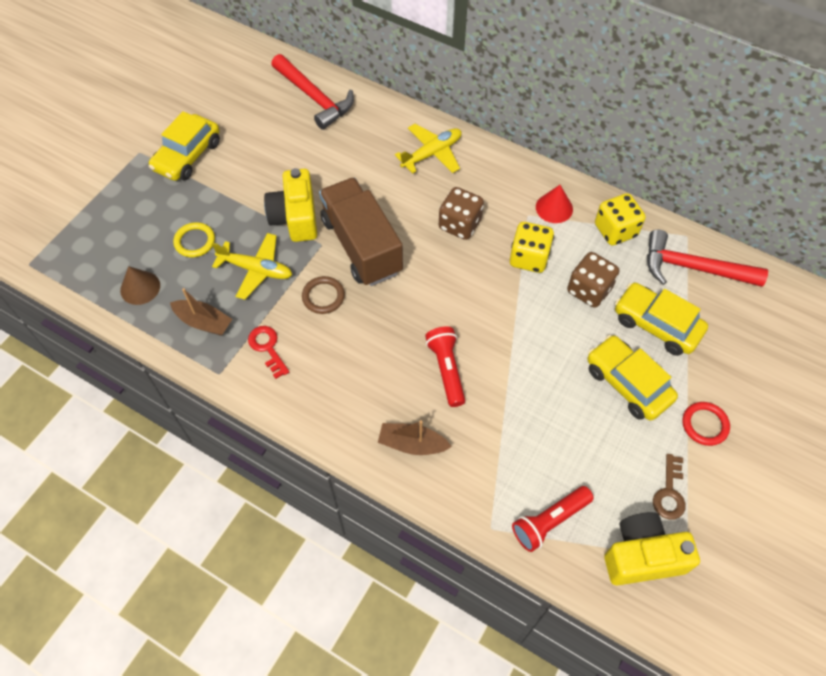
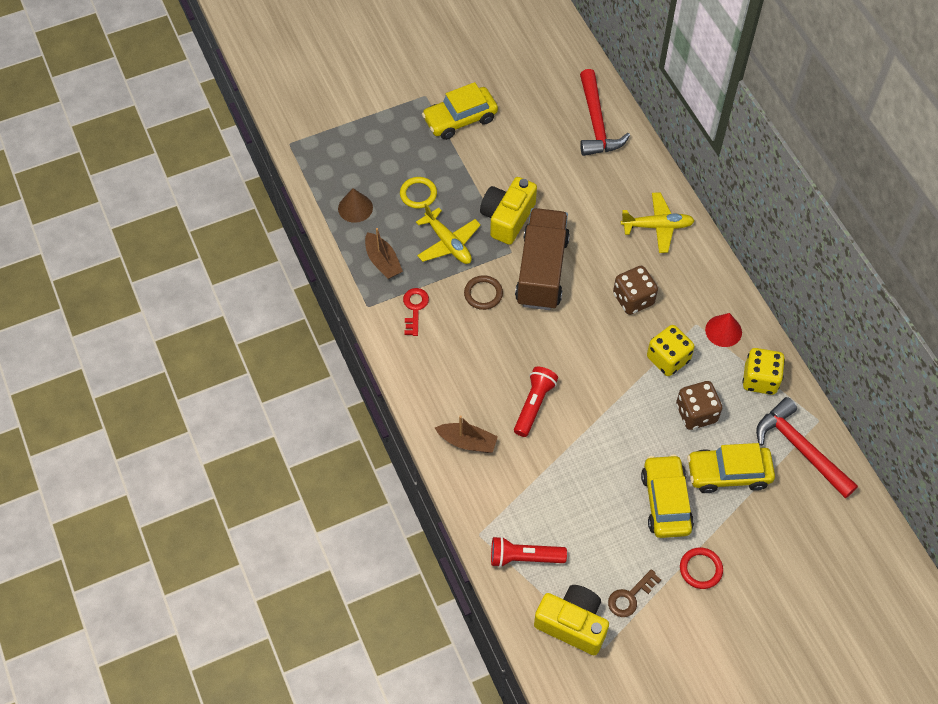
camera: 35 degrees right, 0 degrees up
(412, 444) = (467, 442): brown boat -> brown boat turned 150 degrees clockwise
(656, 325) = (728, 473): yellow car -> yellow car turned 75 degrees counterclockwise

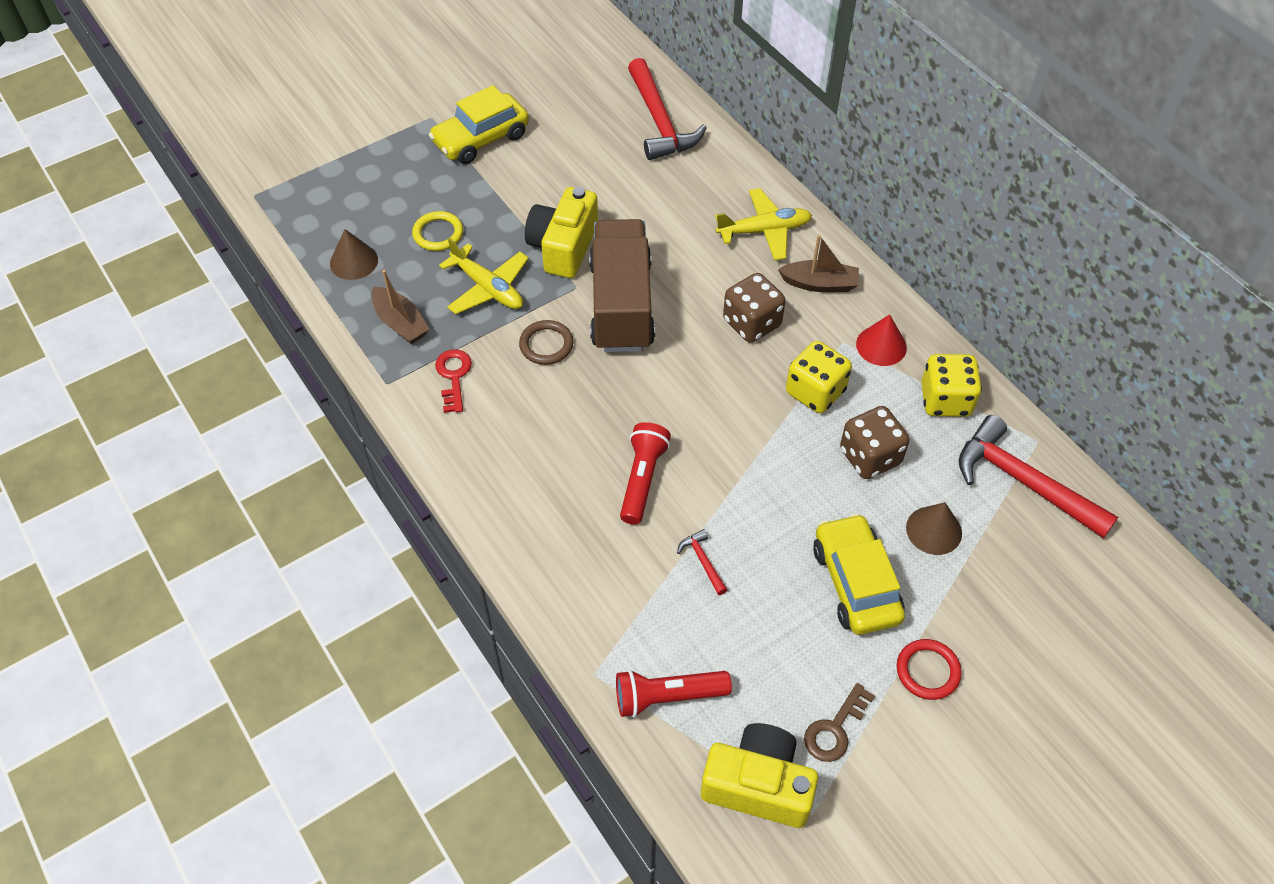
camera: 10 degrees left, 5 degrees down
(467, 442) = (556, 544): brown boat -> brown boat (819, 284)
(564, 470) = (703, 561): none -> red hammer
(728, 473) = (934, 530): yellow car -> brown cone

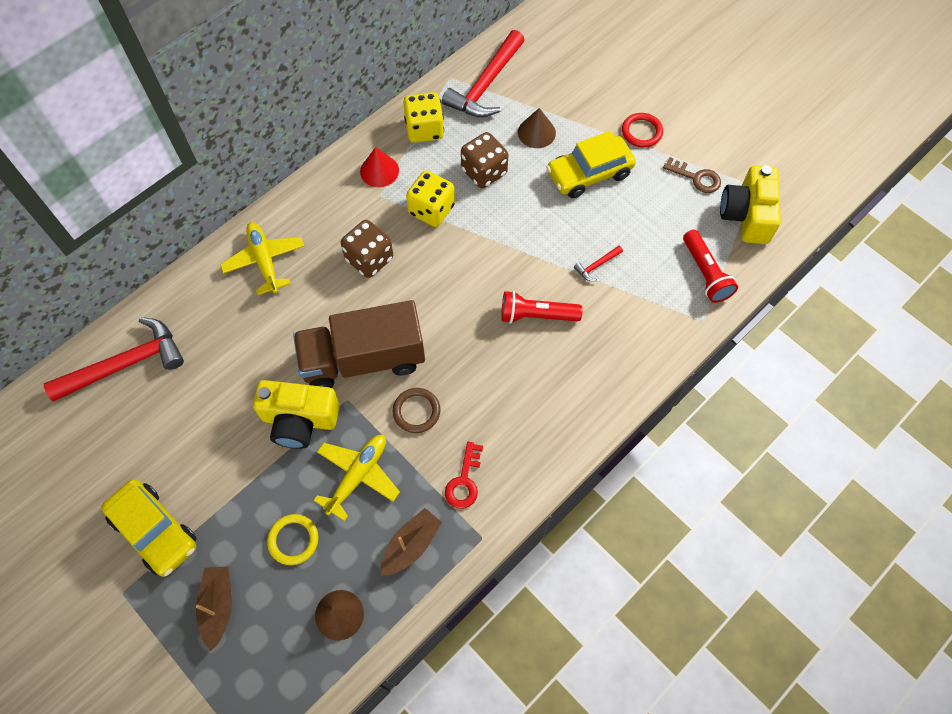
camera: 100 degrees left, 10 degrees up
(454, 376) = (464, 481): red key -> red key turned 60 degrees counterclockwise
(819, 284) = (321, 215): brown boat -> brown boat (218, 606)

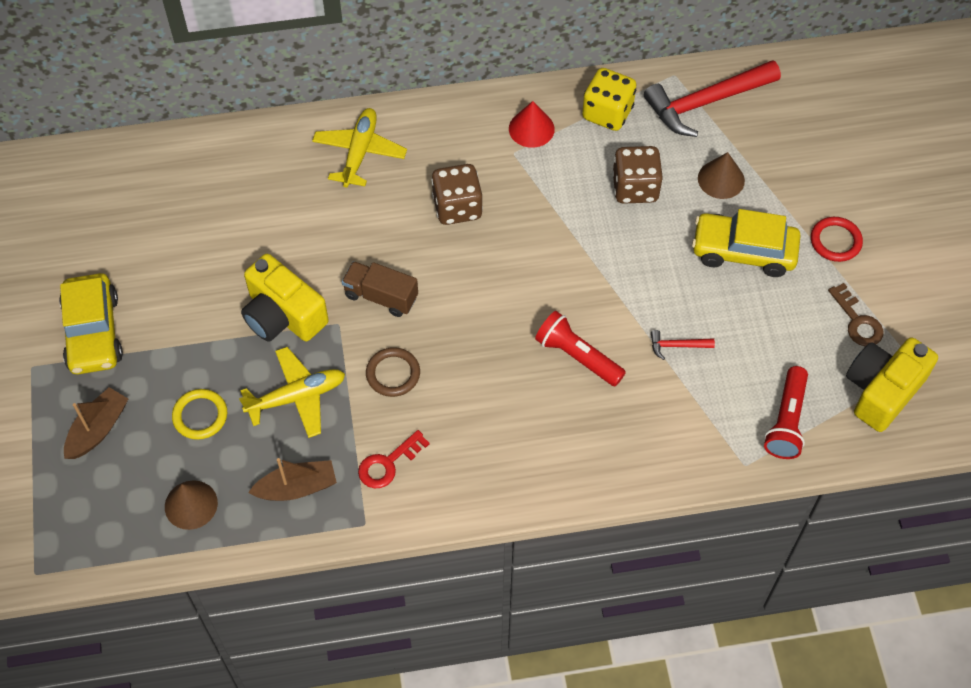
camera: 35 degrees right, 5 degrees down
(125, 364) = (172, 174): red hammer -> none
(363, 359) = (381, 296): brown truck -> brown truck, size x0.52
(431, 210) = (553, 195): yellow dice -> none

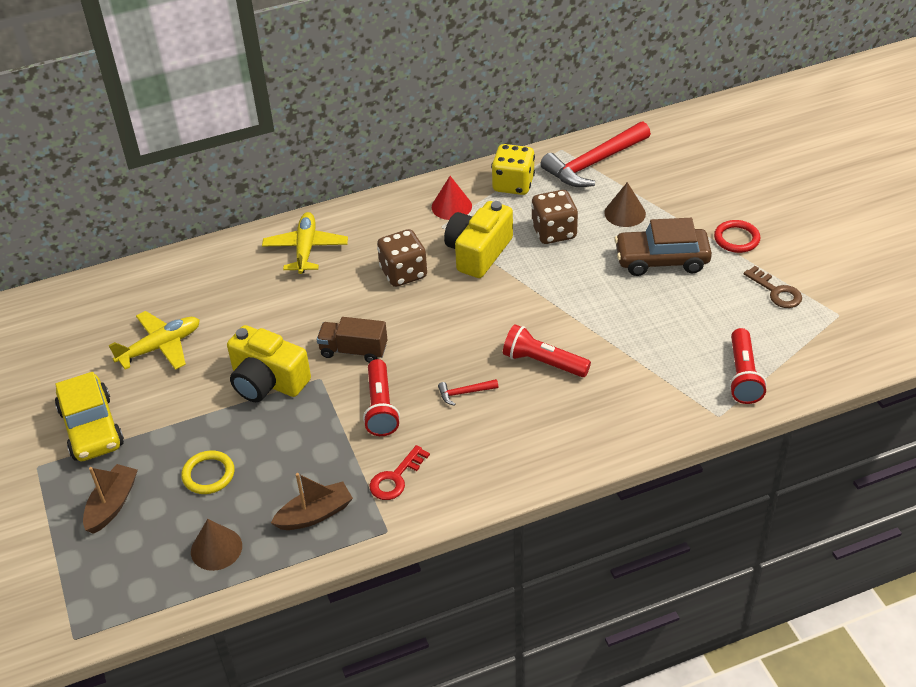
camera: 10 degrees left, 15 degrees down
(297, 397) = (296, 442): yellow plane -> yellow plane (160, 347)
(393, 374) = (381, 407): brown ring -> red flashlight
(677, 346) = (628, 338): red hammer -> red hammer (464, 393)
(743, 251) = (661, 260): yellow car -> brown car
(882, 391) = (816, 338): yellow camera -> yellow camera (478, 252)

